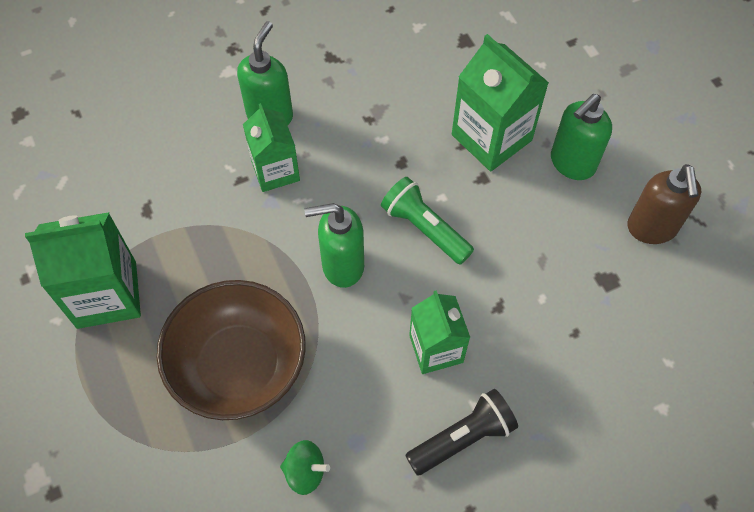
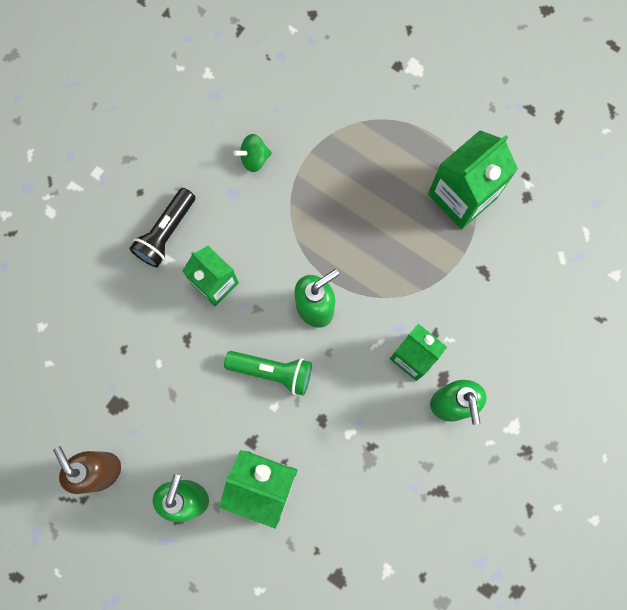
camera: 150 degrees right, 15 degrees up
(239, 366) = (339, 199): brown bowl -> none

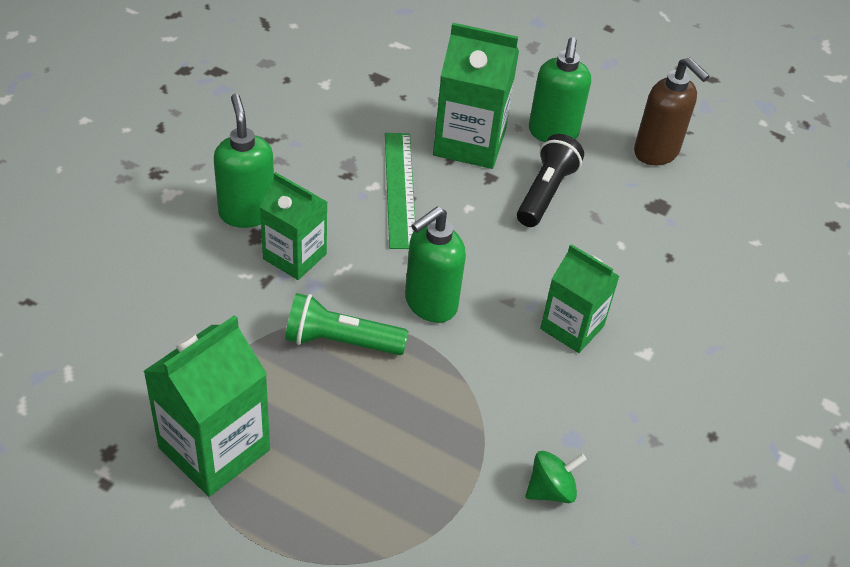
camera: 170 degrees right, 30 degrees down
(166, 233) = (657, 384): black flashlight -> black flashlight (546, 193)
(272, 372) = (476, 238): green flashlight -> green flashlight (340, 341)
(328, 429) = (399, 189): none -> green ruler

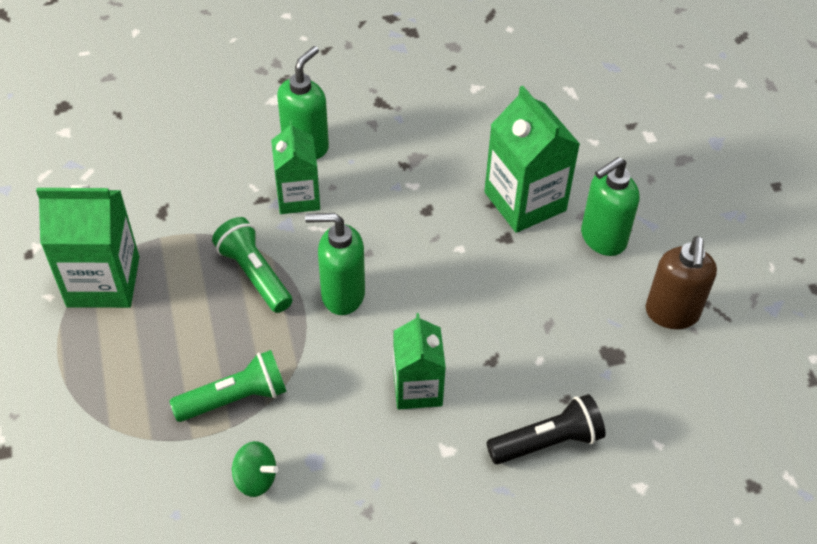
camera: 50 degrees right, 5 degrees up
(399, 189) = (427, 200): green ruler -> none
(455, 446) = (235, 398): none -> green flashlight
(546, 193) = (533, 279): black flashlight -> black flashlight (548, 442)

